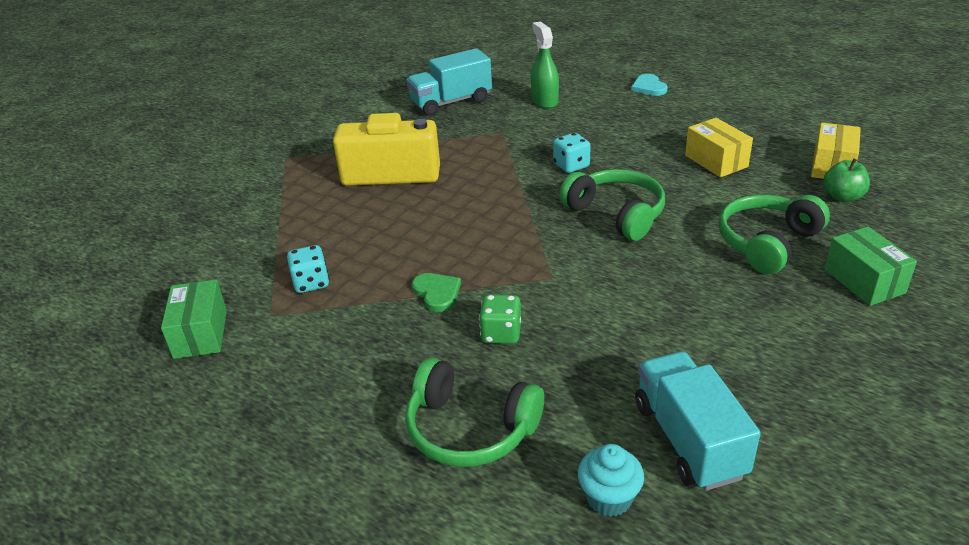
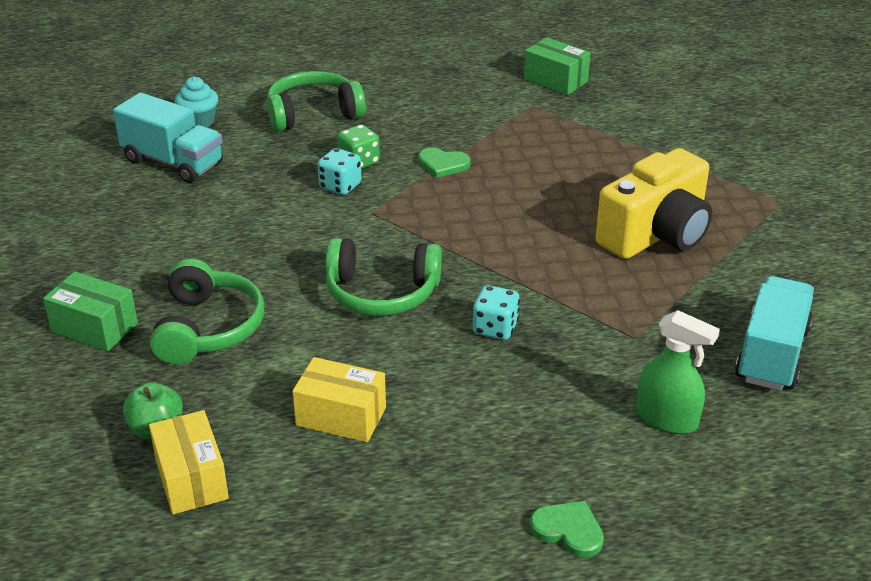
camera: 135 degrees right, 0 degrees up
(311, 283) = (544, 131): turquoise dice -> turquoise dice (340, 186)
(649, 87) = (568, 530): turquoise heart -> green heart

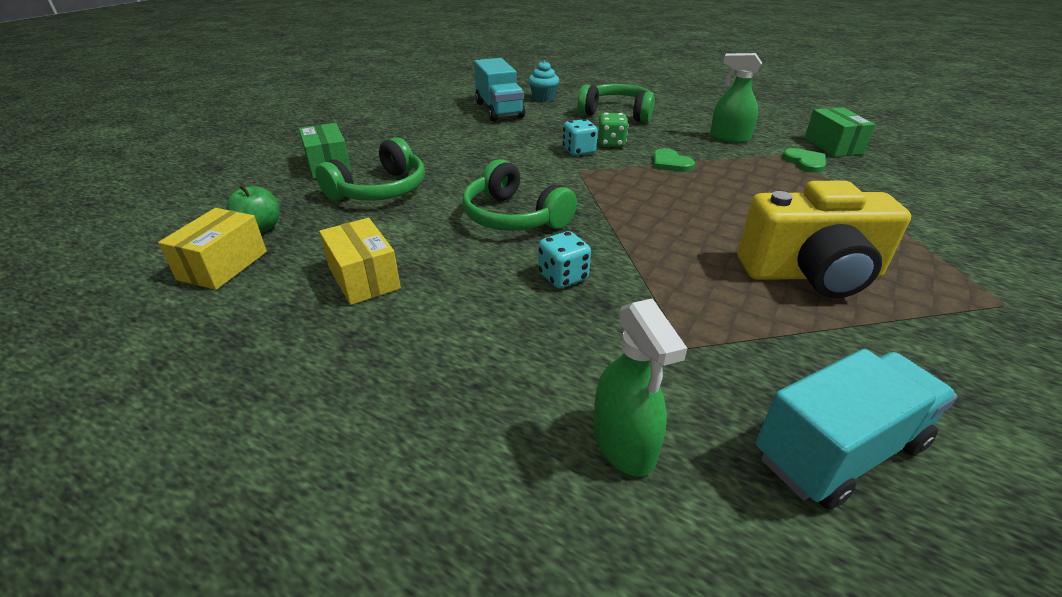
camera: 40 degrees right, 0 degrees up
(460, 106) = (729, 138): none -> green spray bottle
(568, 530) = (374, 490): green heart -> green heart (805, 162)

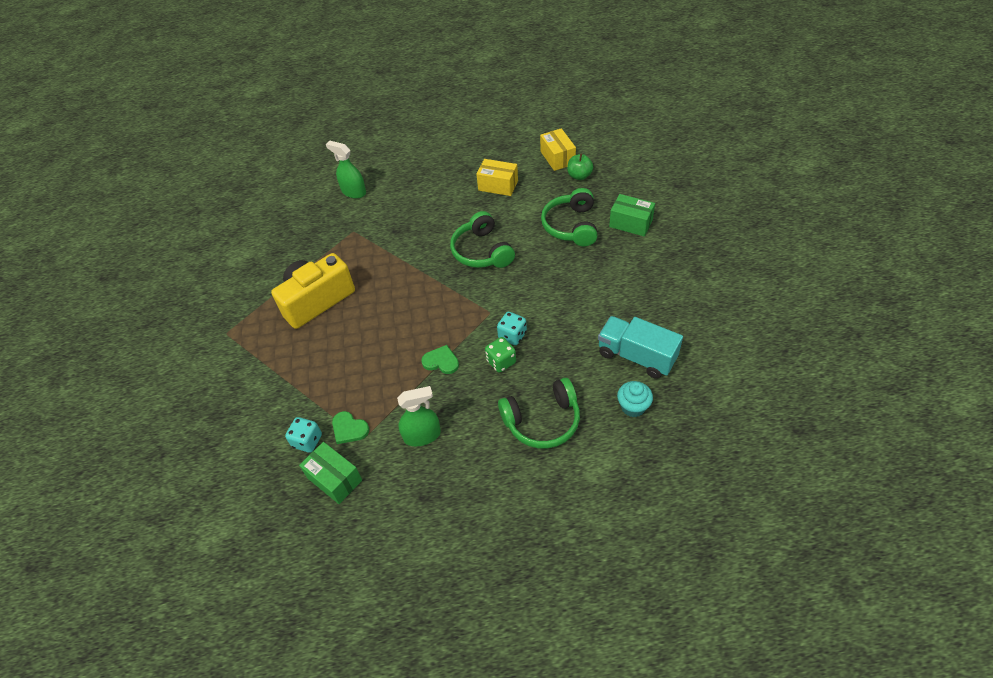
camera: 145 degrees right, 15 degrees up
(513, 217) = (481, 251): green headphones -> green headphones turned 120 degrees counterclockwise
(563, 277) = (423, 233): turquoise dice -> turquoise dice (307, 441)
(839, 450) = (291, 225): turquoise truck -> none

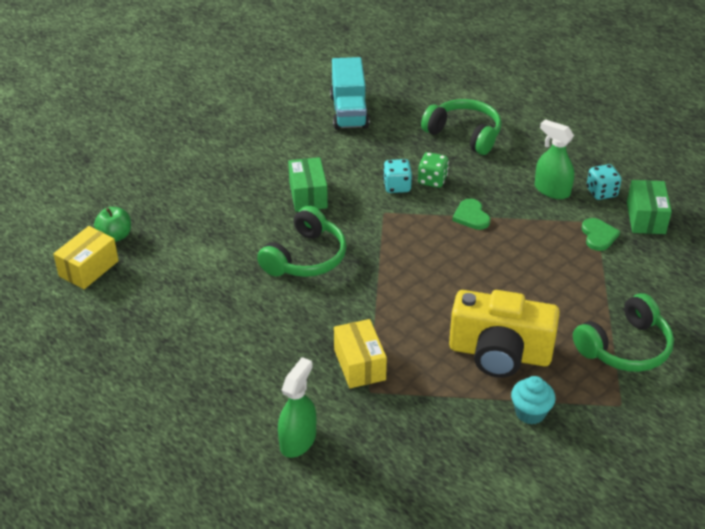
camera: 130 degrees left, 10 degrees down
(307, 441) = (640, 255): turquoise dice -> turquoise dice (601, 192)
(353, 192) = (298, 440): green spray bottle -> green spray bottle turned 150 degrees counterclockwise
(498, 185) = (180, 297): yellow box -> yellow box (359, 364)
(571, 226) = (211, 209): green headphones -> green headphones (625, 347)
(630, 223) = (175, 170): green box -> green box (308, 195)
(633, 407) = (402, 97): turquoise cupcake -> turquoise cupcake (530, 413)

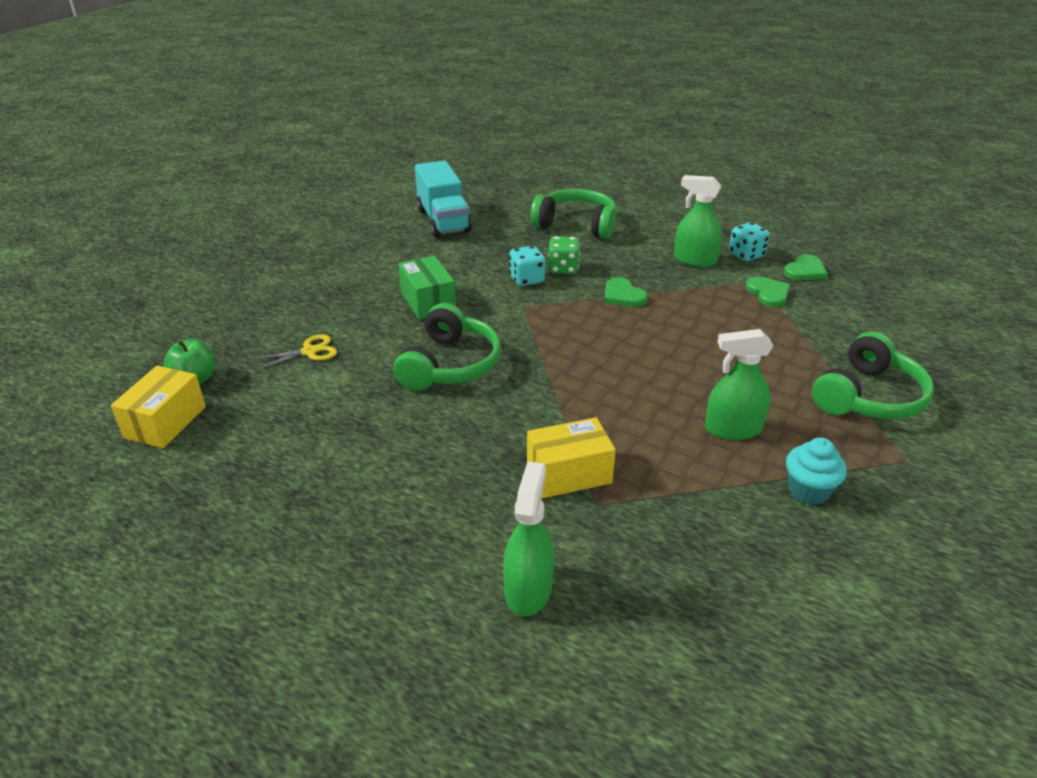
camera: 15 degrees left, 5 degrees down
(203, 226) = (309, 351): none -> yellow scissors
(359, 364) = (569, 474): yellow box -> yellow box turned 75 degrees counterclockwise
(499, 353) = (733, 429): yellow camera -> green spray bottle
(645, 218) = (805, 270): green box -> green heart

